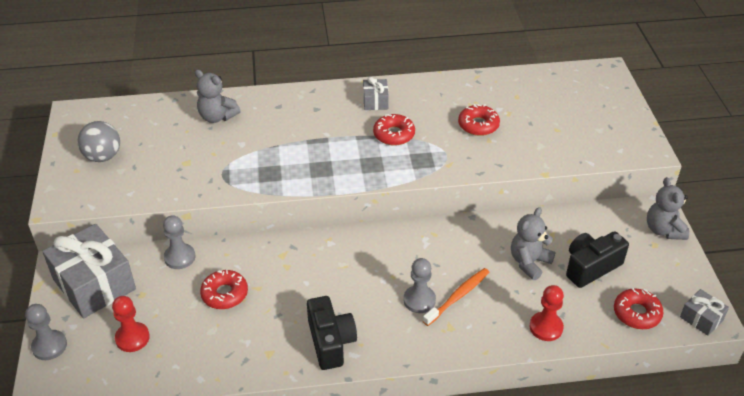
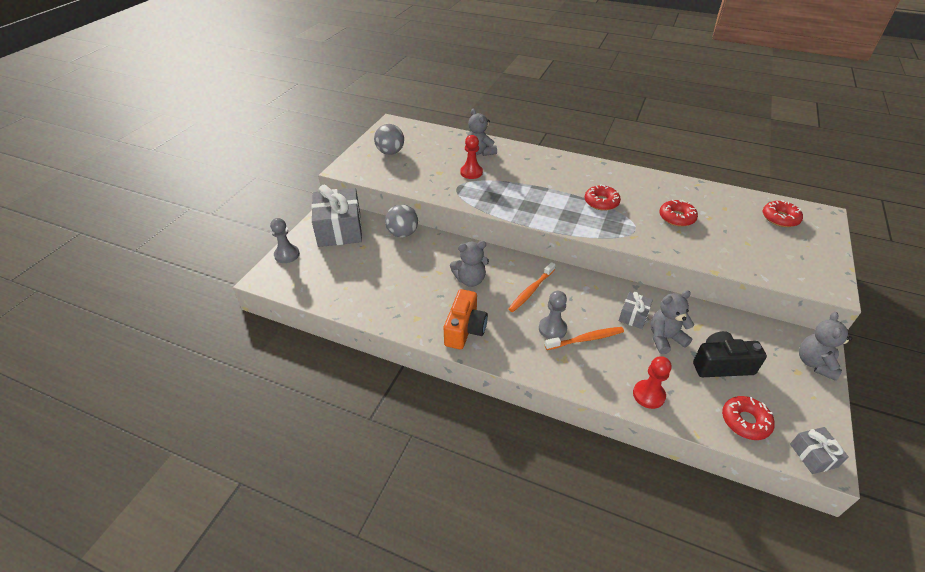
camera: 30 degrees right, 0 degrees up
(132, 338) = (337, 270): red pawn -> red pawn (471, 172)
(179, 257) = (402, 233): grey pawn -> grey ball
(224, 294) = (414, 267): red donut -> red donut (780, 218)
(298, 282) = (470, 280): none -> grey teddy bear
(330, 342) = (465, 329): black camera -> orange camera
(371, 267) = (531, 291): none -> orange toothbrush
(375, 101) = (601, 176): grey gift -> grey gift (633, 316)

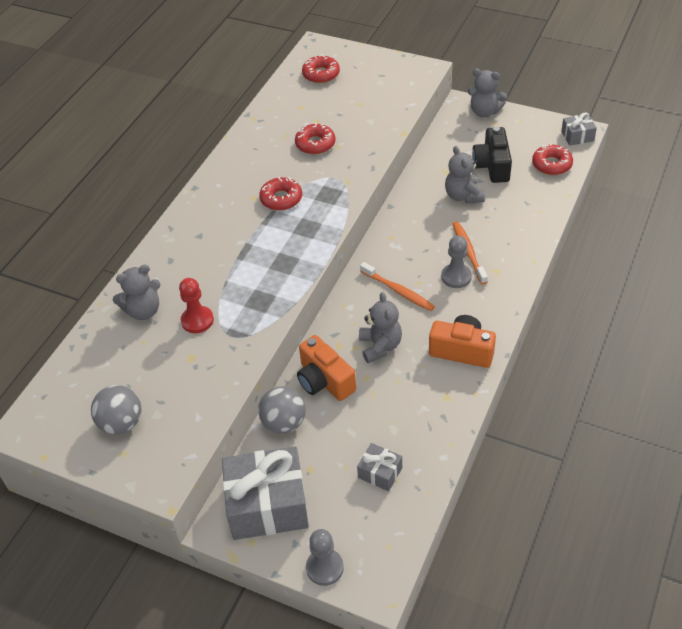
camera: 85 degrees left, 5 degrees up
(438, 251) = (324, 381): none -> orange camera
(633, 316) = (434, 213): grey gift -> grey gift (380, 473)
(648, 395) = (533, 217): red pawn -> none

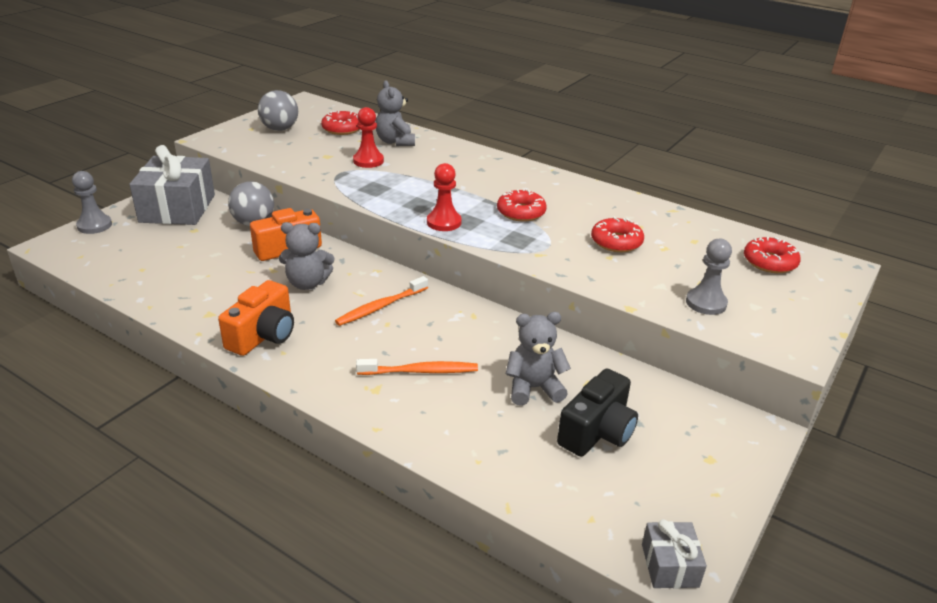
camera: 95 degrees right, 15 degrees down
(313, 241) = (444, 222): none -> red pawn
(380, 473) = (157, 262): grey gift -> none
(456, 277) = (381, 353): grey pawn -> grey pawn (706, 303)
(484, 112) = (742, 453): grey teddy bear -> none
(492, 166) = (597, 432): black camera -> black camera turned 120 degrees clockwise
(551, 164) = (590, 505): red donut -> red donut (342, 129)

